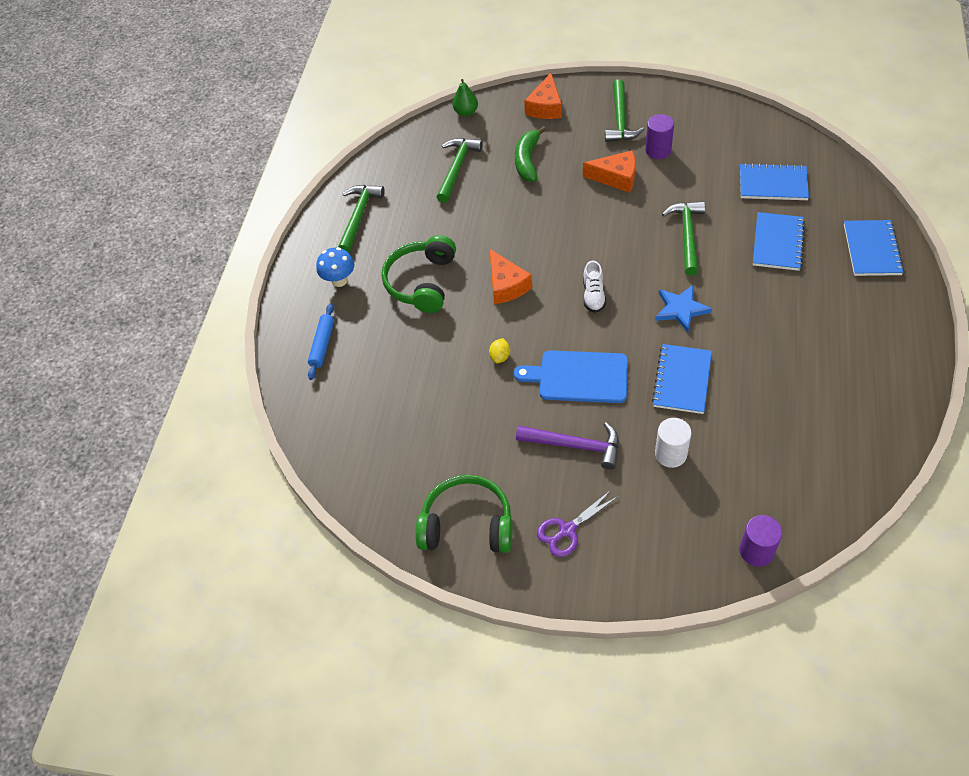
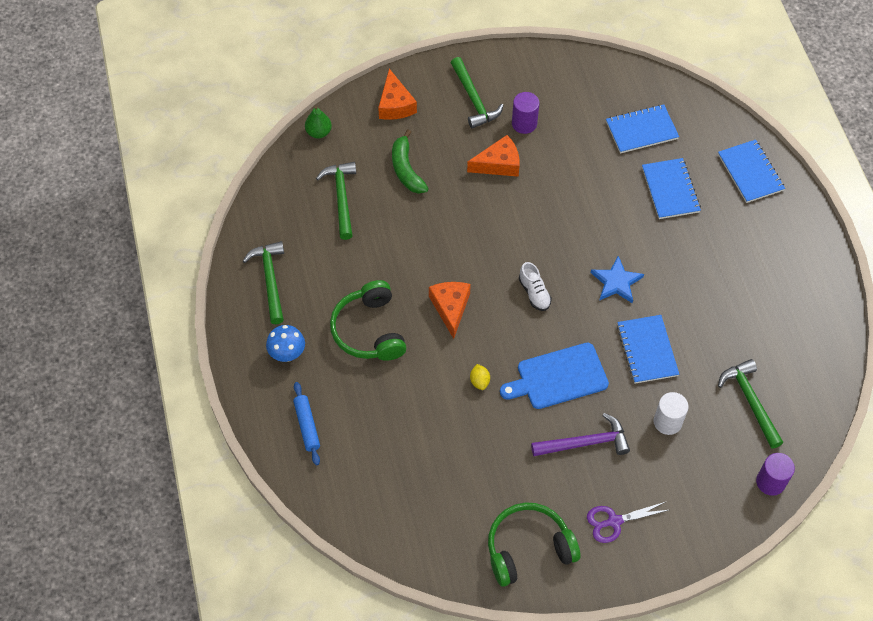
camera: 30 degrees left, 5 degrees up
(506, 285) = (450, 308): orange cheese -> orange cheese turned 135 degrees counterclockwise
(567, 530) = (614, 521): purple scissors -> purple scissors turned 45 degrees clockwise
(687, 235) = (590, 206): green hammer -> green hammer (750, 401)

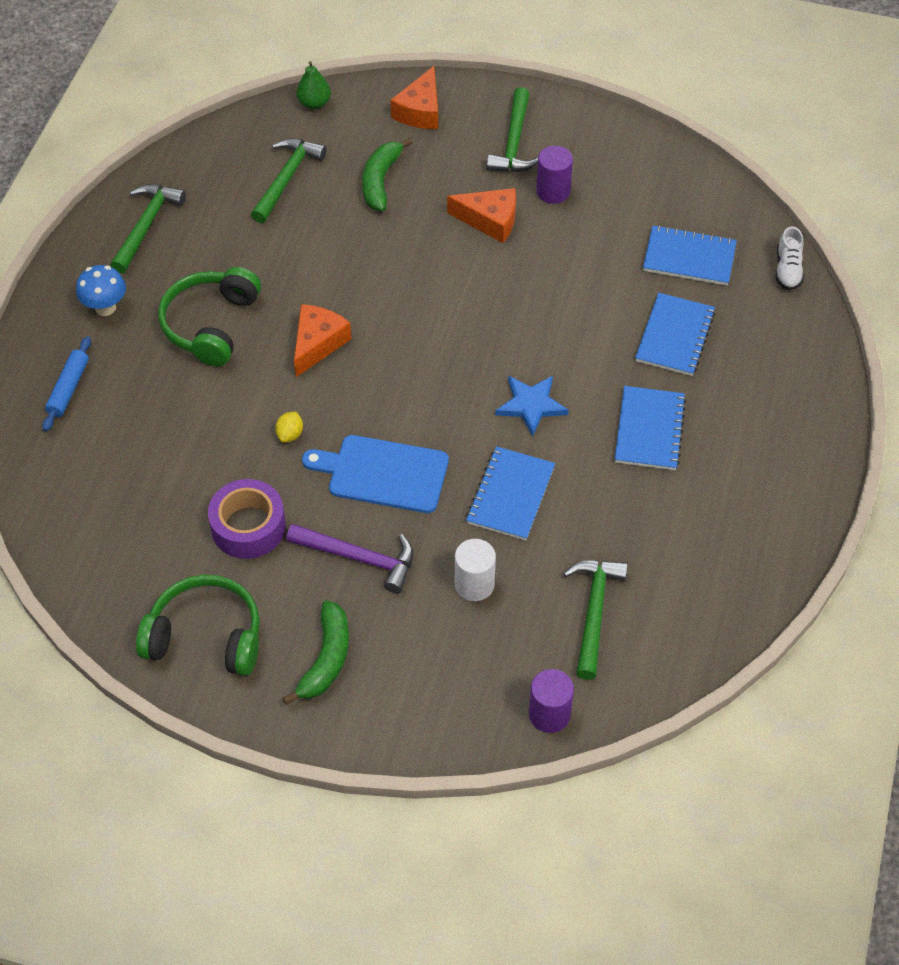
camera: 30 degrees right, 5 degrees down
(500, 459) = (248, 527): none -> purple tape
(534, 293) = (425, 372): white shoe -> white shoe (787, 270)
(614, 521) = (326, 659): purple scissors -> green banana
(750, 172) = (791, 361): blue notebook -> blue notebook (649, 430)

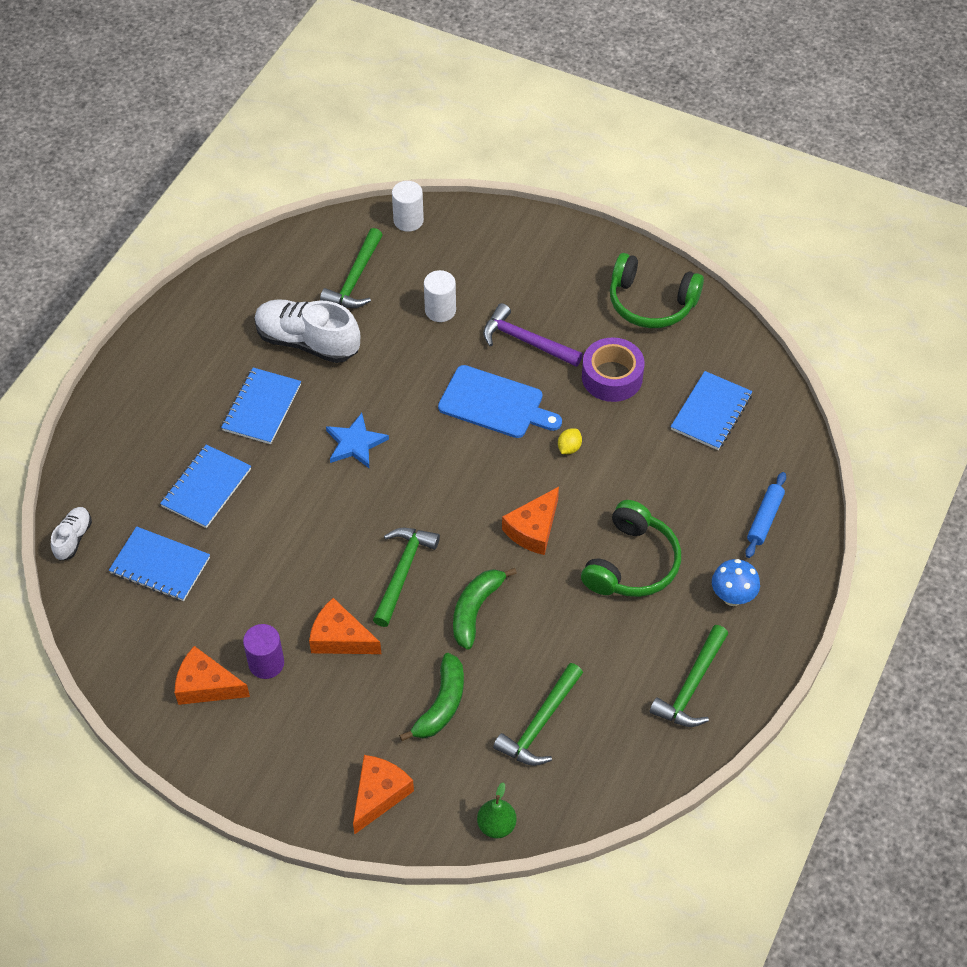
camera: 170 degrees left, 0 degrees up
(326, 659) = (562, 275): green banana -> green banana (475, 610)
(510, 495) = (394, 371): blue notebook -> blue notebook (711, 412)
(513, 142) = (288, 733): green hammer -> green hammer (403, 572)
(549, 714) = (408, 220): purple cylinder -> white cylinder
(601, 167) = (206, 685): none -> orange cheese
(625, 517) = (307, 342): none -> white shoe

